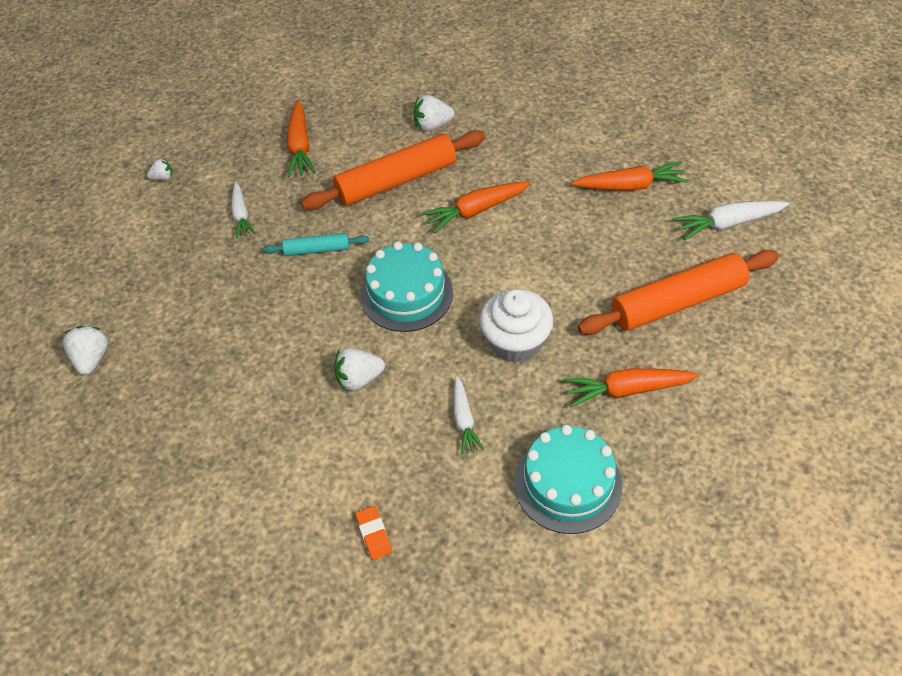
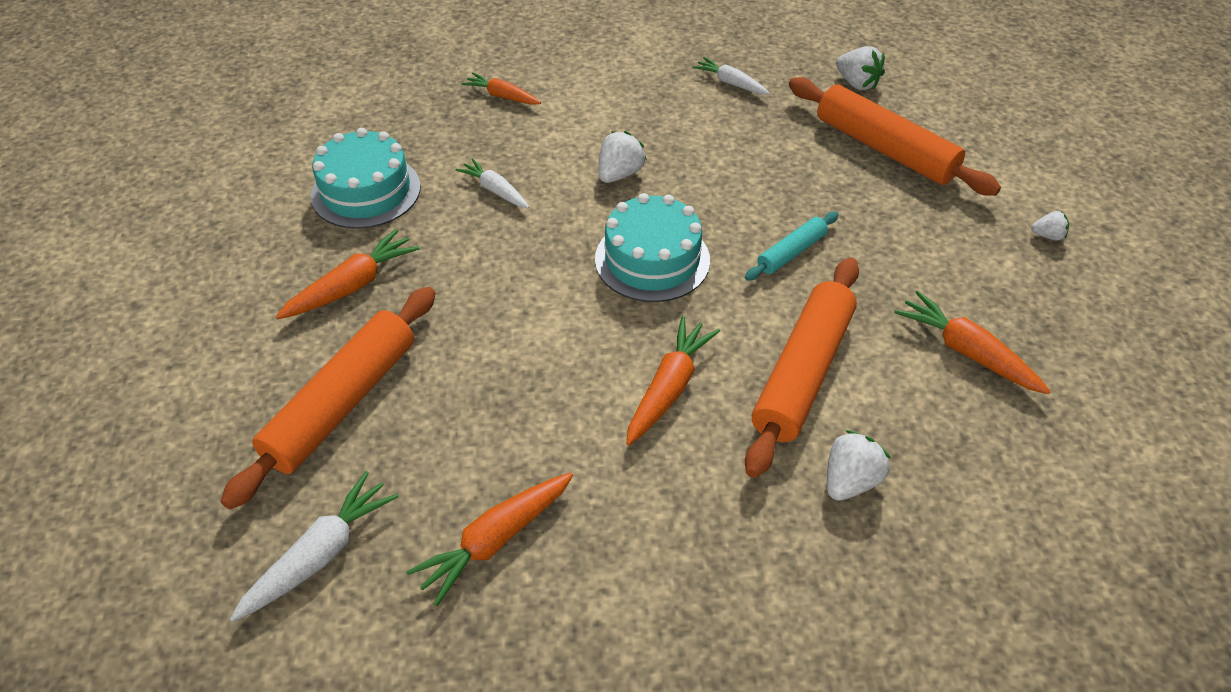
camera: 140 degrees right, 5 degrees down
(160, 289) = (884, 149): none -> orange rolling pin
(163, 177) = (1047, 236): white strawberry -> white strawberry turned 120 degrees counterclockwise
(241, 215) = (912, 244): white carrot -> white carrot (730, 83)
(374, 534) = (502, 96): orange eraser -> orange carrot
(515, 342) = (499, 272): white cupcake -> none

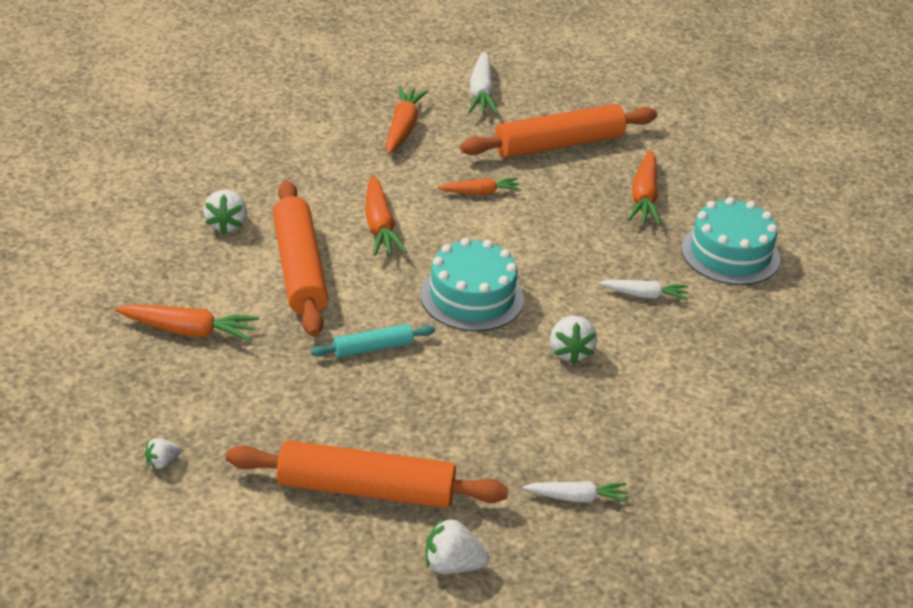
camera: 140 degrees right, 10 degrees down
(342, 404) = (559, 144): orange rolling pin -> orange rolling pin turned 75 degrees clockwise
(502, 96) = (753, 377): orange carrot -> orange carrot (480, 192)
(791, 253) = (373, 348): turquoise rolling pin -> turquoise rolling pin turned 60 degrees clockwise

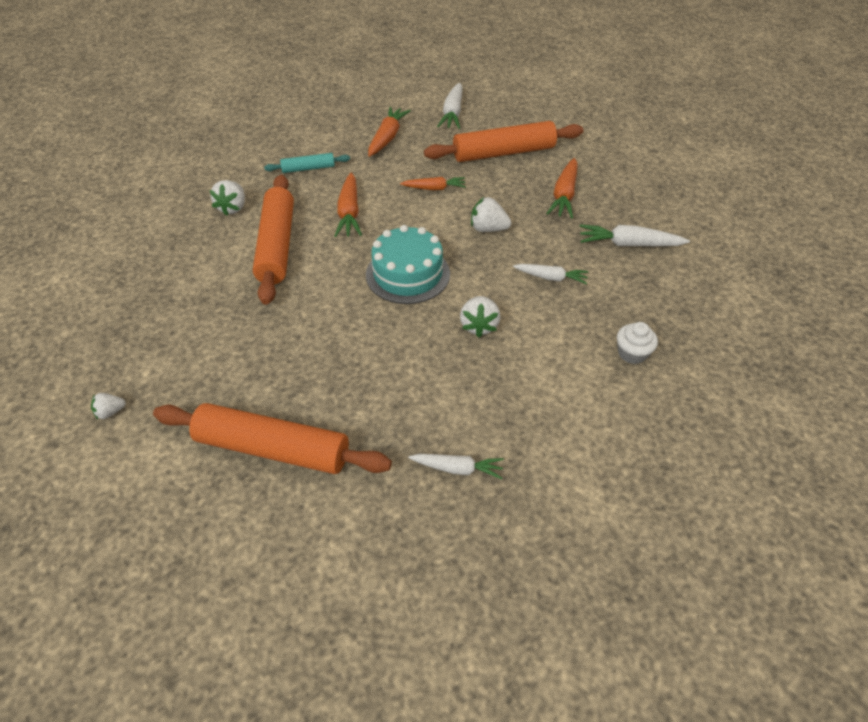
camera: 10 degrees right, 10 degrees up
(189, 331) = (174, 294): orange carrot -> none
(373, 348) = (316, 315): turquoise rolling pin -> turquoise rolling pin (308, 168)
(452, 565) = (329, 533): white strawberry -> white strawberry (488, 229)
(730, 253) = (628, 244): turquoise cake -> white carrot
(749, 374) = (632, 353): none -> white cupcake

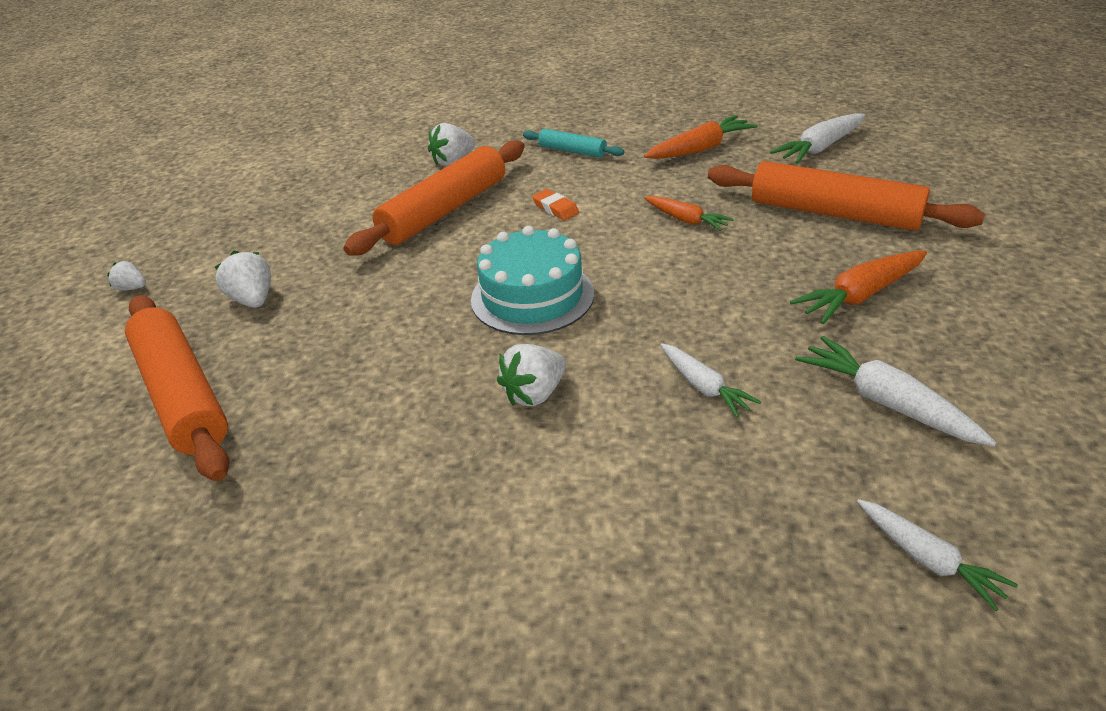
camera: 45 degrees right, 10 degrees down
(349, 213) = (555, 208): orange carrot -> orange eraser
(458, 468) = (294, 538): white carrot -> white carrot (928, 559)
(488, 229) = (695, 291): white strawberry -> white strawberry (253, 300)
(632, 353) = (695, 551): white cupcake -> none

